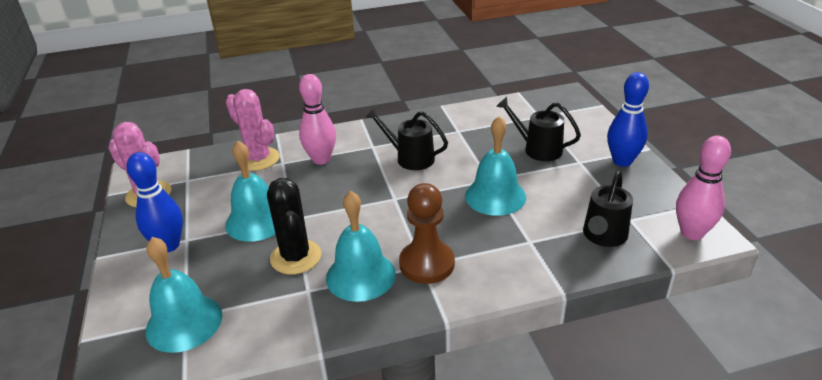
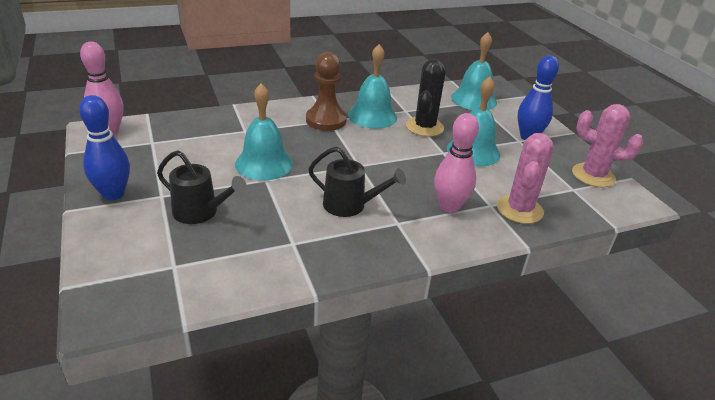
camera: 170 degrees right, 0 degrees up
(259, 159) = (519, 209): pink cactus -> pink cactus turned 75 degrees clockwise
(296, 257) = (424, 127): black cactus -> black cactus turned 45 degrees clockwise
(603, 236) = (184, 131): black watering can -> none

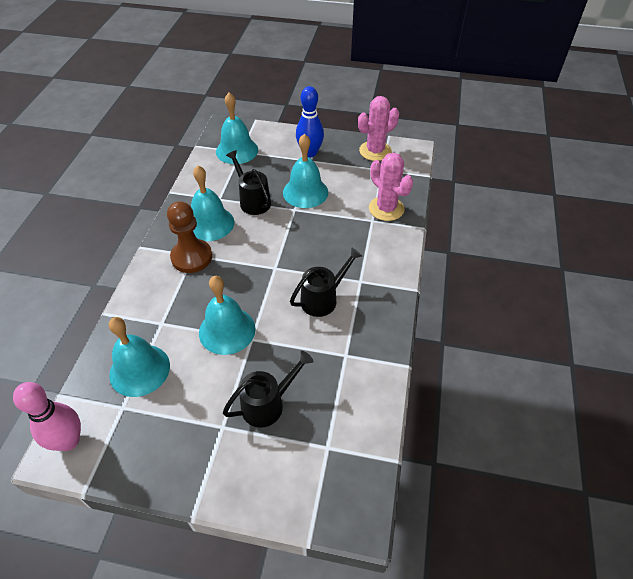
camera: 55 degrees left, 15 degrees up
(113, 194) = (193, 467): blue bowling pin -> none
(192, 137) = (139, 370): none -> turquoise bell
(424, 127) = (252, 201): black cactus -> black watering can
(449, 207) = (361, 243): pink bowling pin -> none

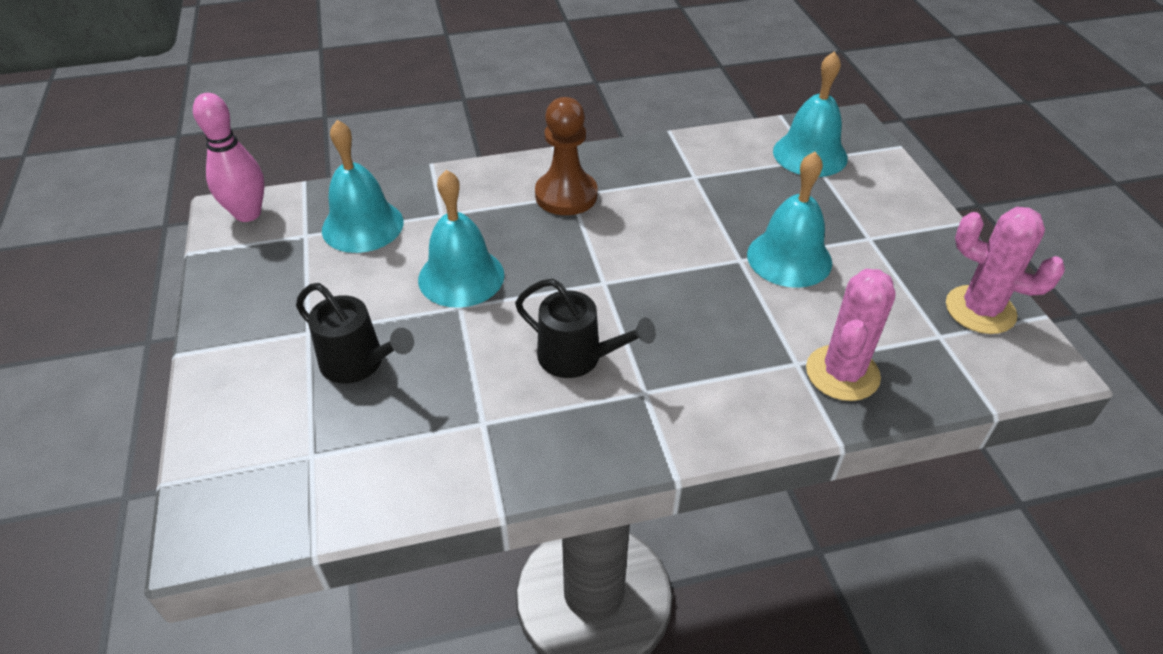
camera: 65 degrees right, 5 degrees down
(210, 223) = (640, 187): turquoise bell -> none
(252, 201) = (719, 209): black watering can -> none
(310, 153) = (886, 231): blue bowling pin -> none

